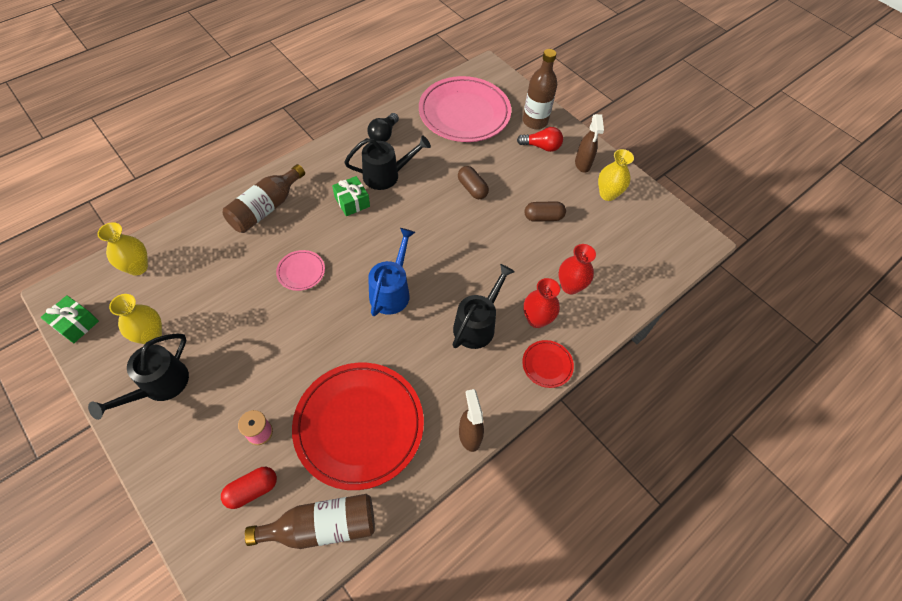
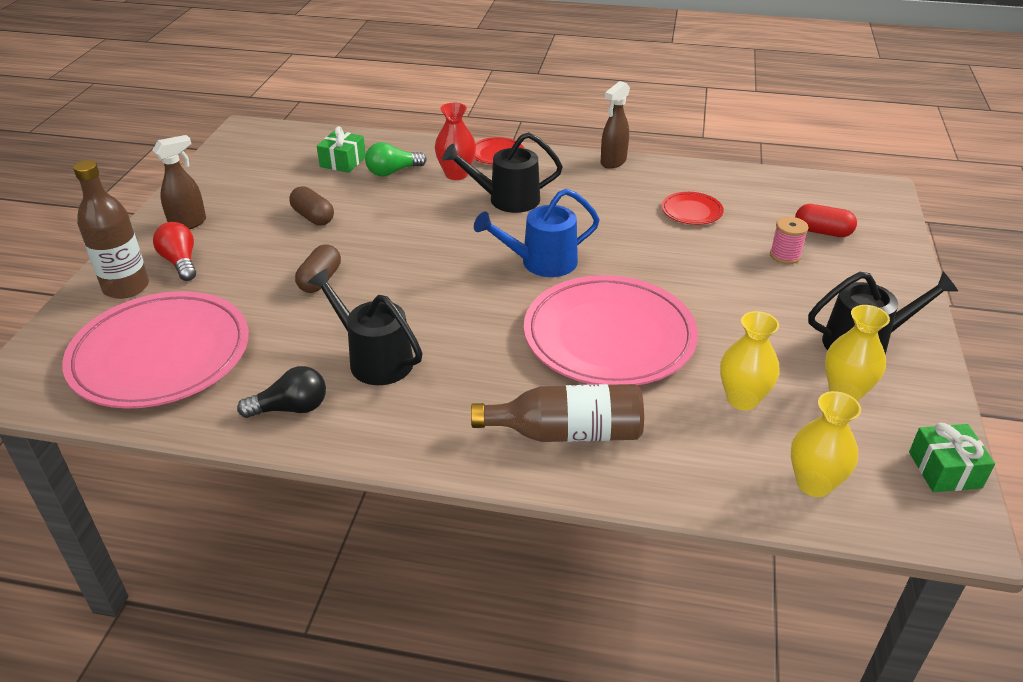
camera: 125 degrees left, 20 degrees down
(301, 271) = (609, 337): pink plate -> pink plate, size x2.34
(322, 526) = (781, 189): brown bottle -> none
(352, 202) = (457, 361): green gift -> green gift (343, 162)
(359, 425) = (691, 211): red plate -> red plate, size x0.43
(570, 286) = (393, 172): red vase -> green light bulb
(607, 194) = (228, 193): yellow vase -> yellow vase (742, 399)

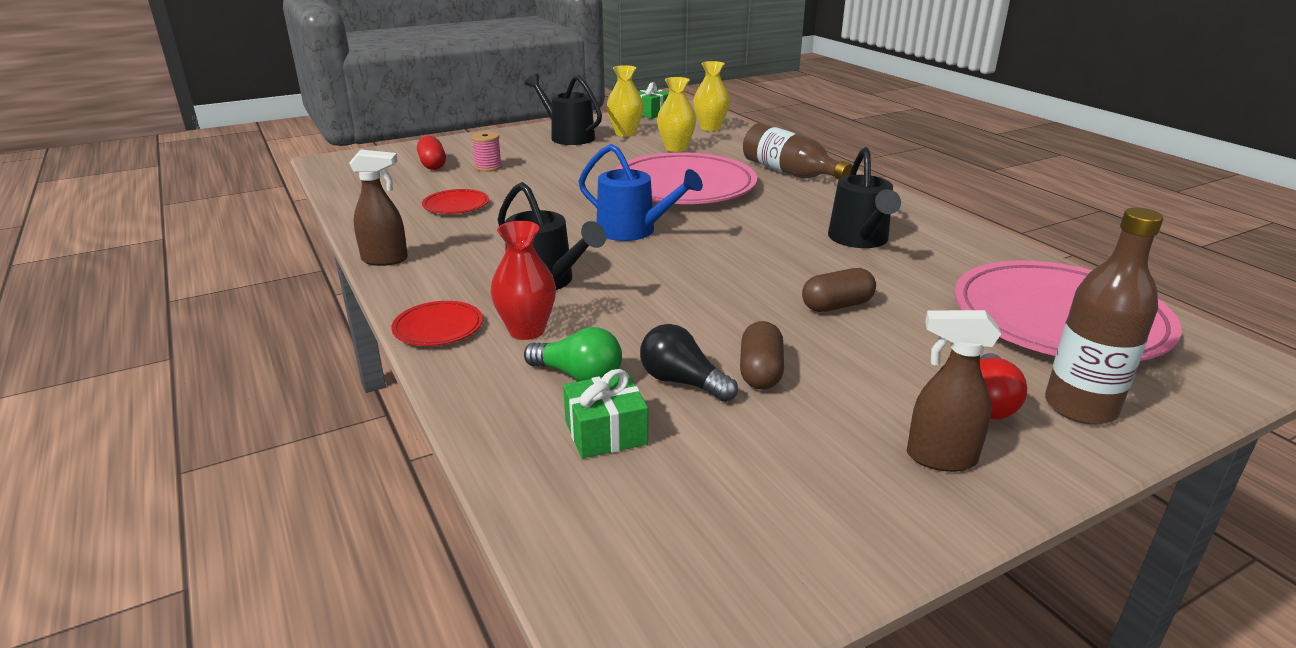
camera: 130 degrees left, 10 degrees down
(290, 408) = (957, 243): black light bulb -> black light bulb (682, 382)

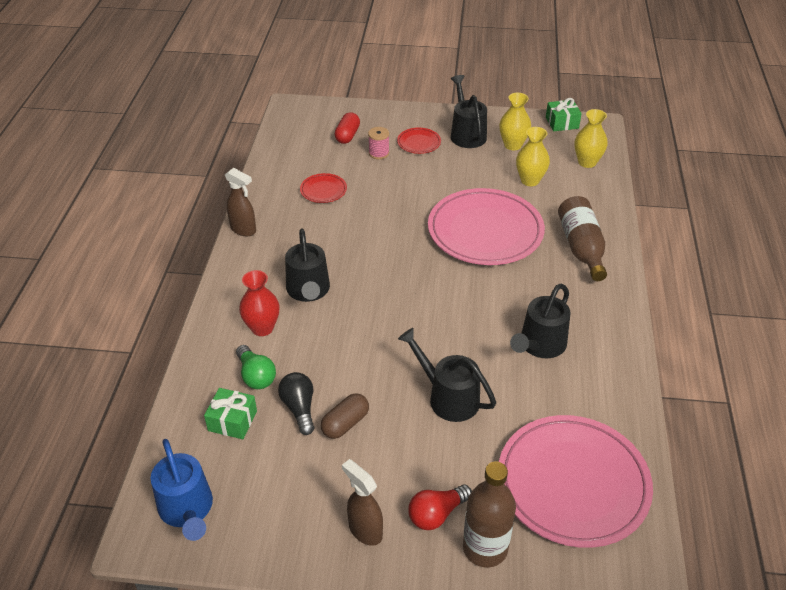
camera: 35 degrees right, 15 degrees up
(438, 328) = (223, 303): red plate -> red plate (419, 143)
(634, 231) = (403, 266): blue watering can -> blue watering can (187, 510)
(836, 306) = (448, 397): brown capsule -> black watering can

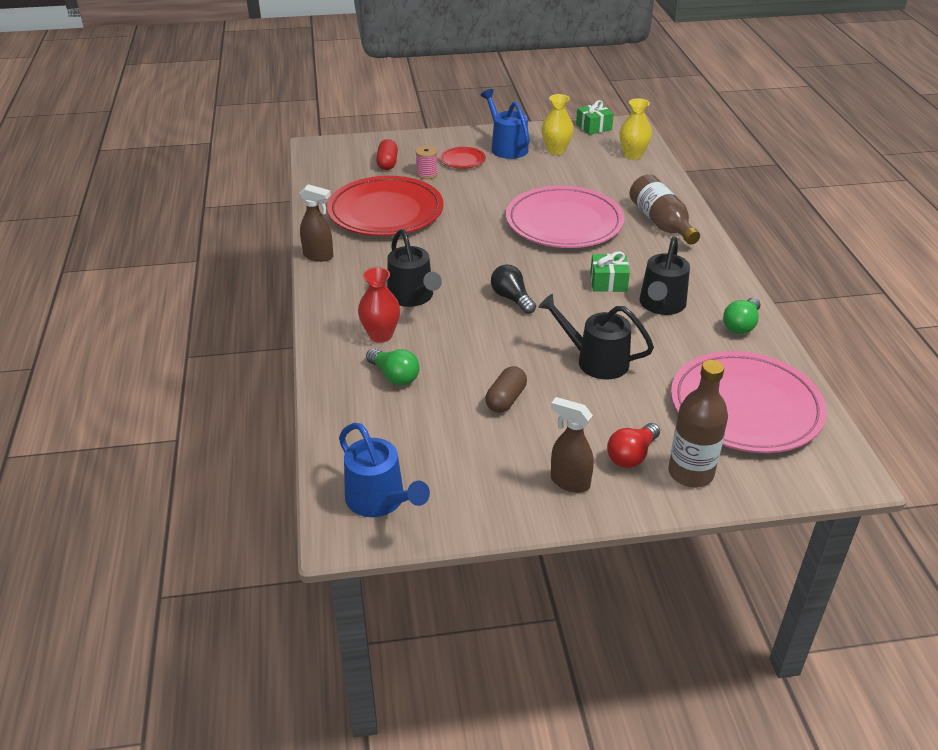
camera: 15 degrees left, 5 degrees down
(232, 421) = (389, 417): green gift -> green gift (608, 282)
(299, 408) = (453, 395): black light bulb -> black light bulb (512, 298)
(323, 190) = (385, 212): red plate -> red plate, size x2.34
(466, 134) = (506, 147): black watering can -> blue watering can
(530, 180) = (586, 176): yellow vase -> none
(610, 385) = (741, 325): none -> green light bulb

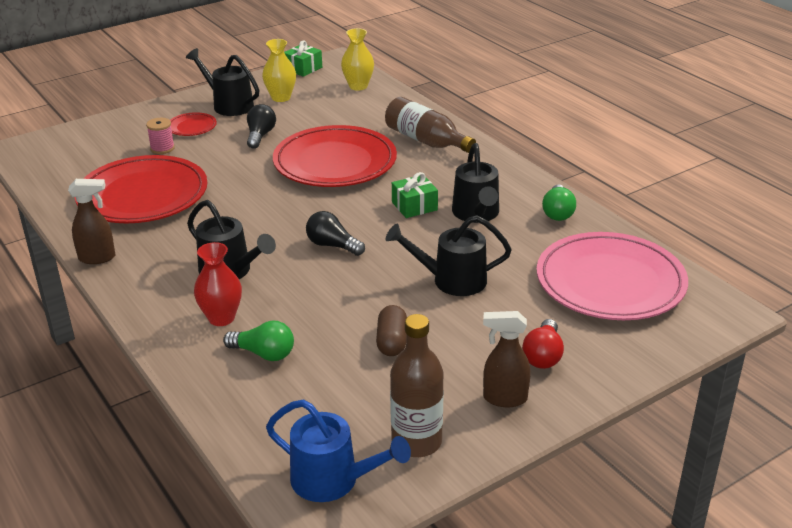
camera: 25 degrees left, 5 degrees down
(387, 163) = (112, 147): red capsule -> none
(506, 147) = (228, 105): blue watering can -> black watering can
(515, 182) = (260, 136): none -> black light bulb
(564, 223) = (335, 162): pink plate -> red plate
(690, 473) = (604, 354): brown bottle -> brown bottle (416, 442)

